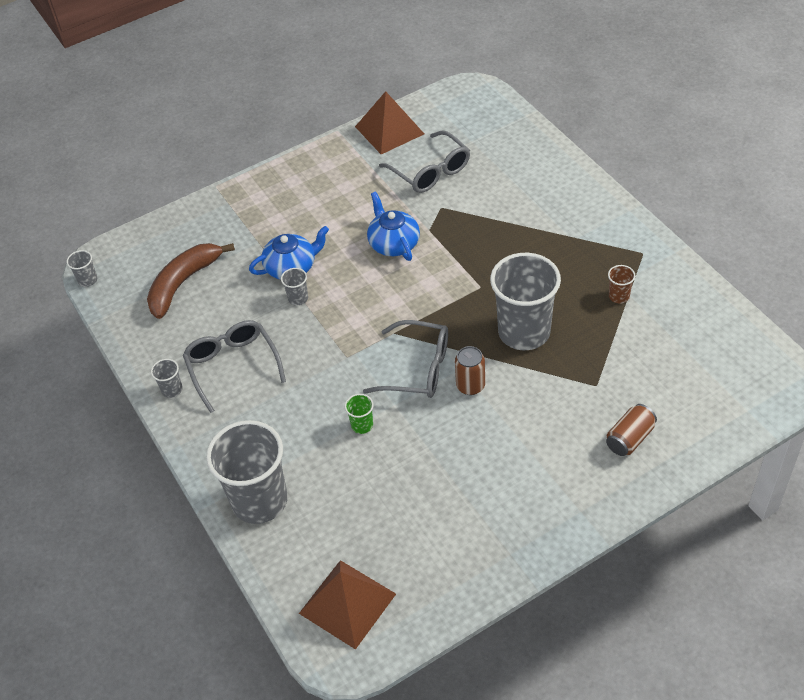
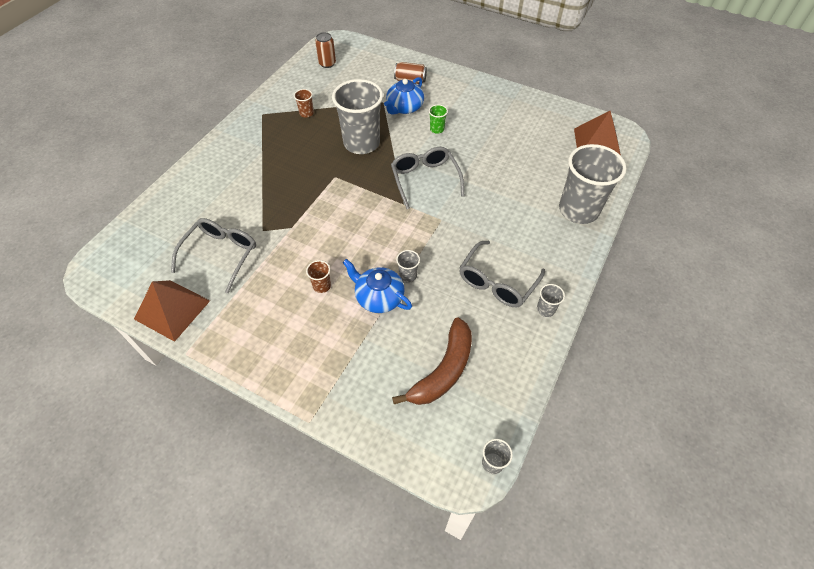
camera: 125 degrees left, 5 degrees up
(183, 283) = (443, 370): brown banana -> brown banana turned 60 degrees counterclockwise
(337, 231) = (322, 286): none -> brown cup
(362, 425) = (487, 187): green cup -> green cup (437, 129)
(393, 243) = (317, 242): blue teapot -> blue teapot (404, 108)
(470, 386) = (420, 151): brown can -> brown can (327, 63)

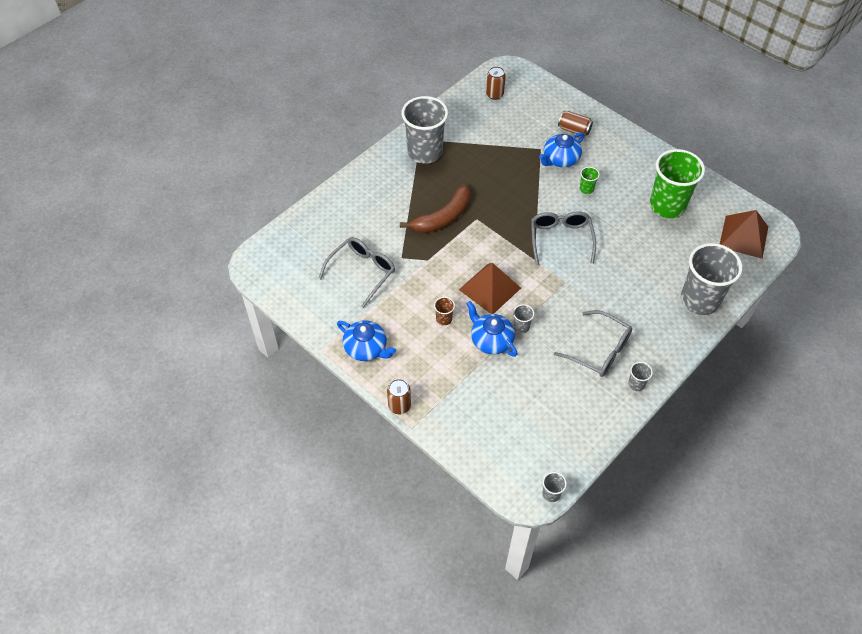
camera: 15 degrees right, 0 degrees up
(172, 309) = (315, 311): brown pyramid -> brown pyramid (490, 288)
(239, 338) = (366, 348): none -> blue teapot
(289, 398) = (399, 406): none -> brown can
(306, 113) = (463, 147): brown cup -> none
(361, 143) = (509, 189): grey cup -> grey cup (425, 152)
(443, 370) = (531, 414): brown banana -> brown banana (443, 217)
(497, 282) = (599, 350): grey glasses -> grey glasses turned 105 degrees counterclockwise
(517, 130) = (667, 205): none -> green cup

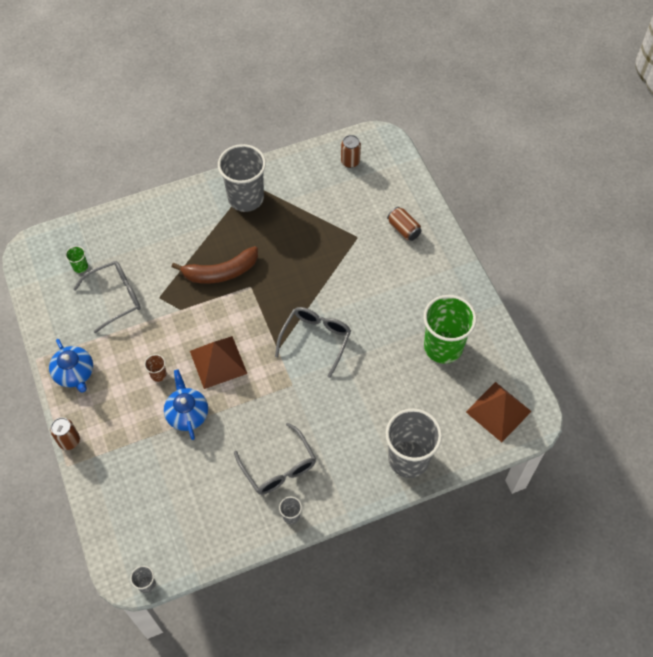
camera: 25 degrees right, 5 degrees up
(521, 327) = (222, 412): grey cup -> none
(560, 159) = (369, 255): blue teapot -> none
(586, 189) = (375, 297): green cup -> green cup (80, 267)

